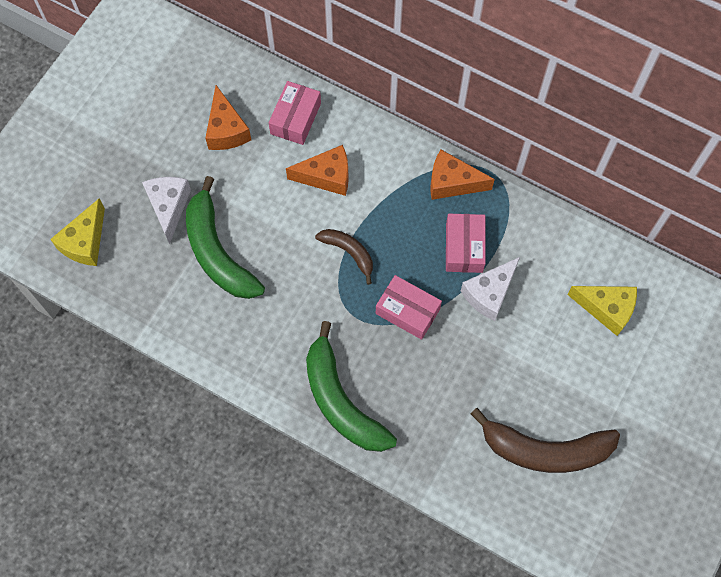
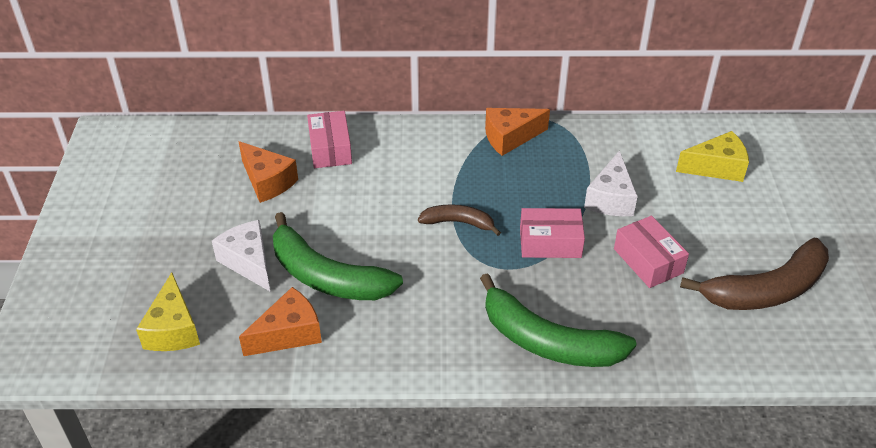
camera: 30 degrees left, 25 degrees down
(327, 176) = (392, 177): orange cheese -> orange cheese (289, 334)
(464, 248) = (560, 176): pink box -> pink box (648, 261)

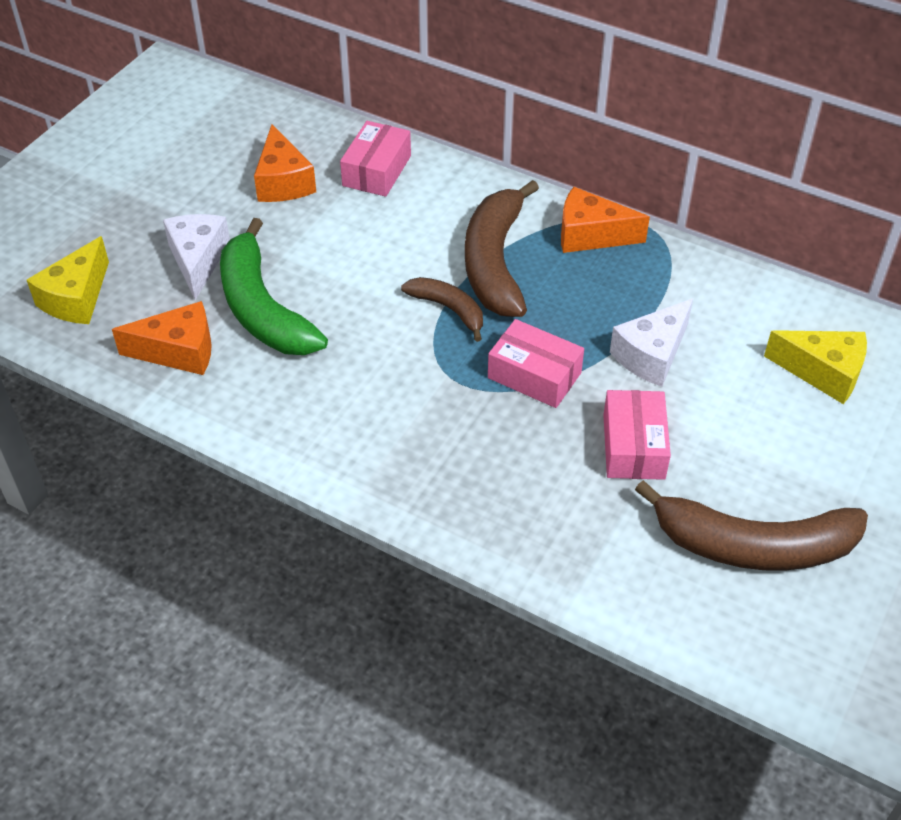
camera: 30 degrees right, 5 degrees up
(463, 179) = (495, 262): none -> brown banana
(548, 341) = (438, 483): green banana -> none

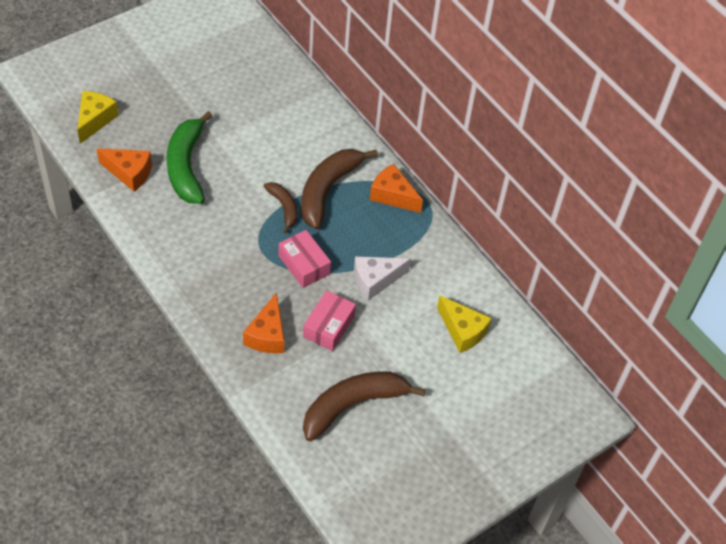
camera: 20 degrees right, 5 degrees up
(76, 298) = (95, 120): yellow cheese -> yellow cheese turned 150 degrees clockwise
(198, 260) = (169, 123): white cheese -> none
(283, 182) = (243, 92): orange cheese -> orange cheese (267, 335)
(376, 170) = (299, 106): pink box -> none
(754, 546) = (352, 405): brown banana -> brown banana turned 120 degrees clockwise

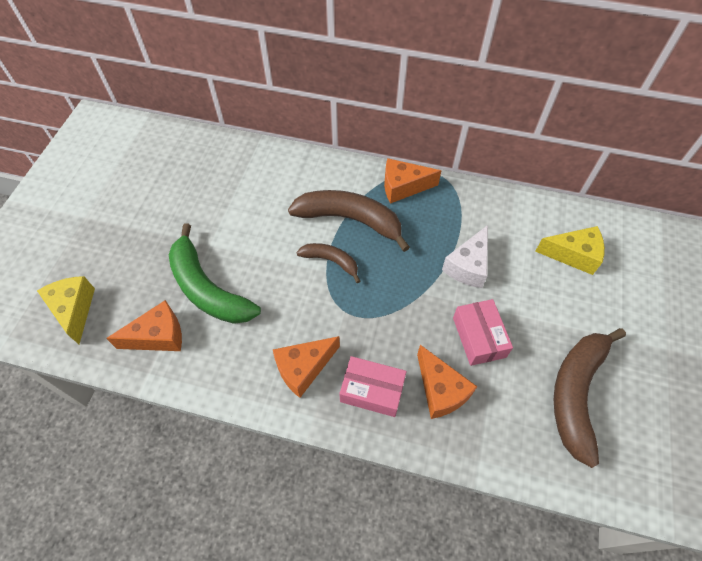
camera: 35 degrees left, 5 degrees up
(197, 257) = (303, 368): none -> orange cheese
(304, 265) = (400, 298): pink box -> pink box (372, 391)
(327, 190) = (350, 219): brown banana -> brown banana turned 120 degrees clockwise

